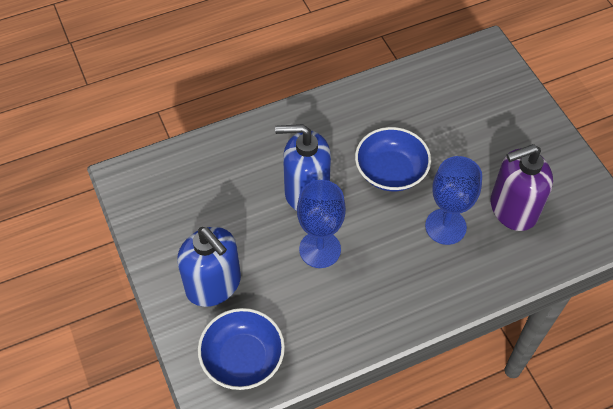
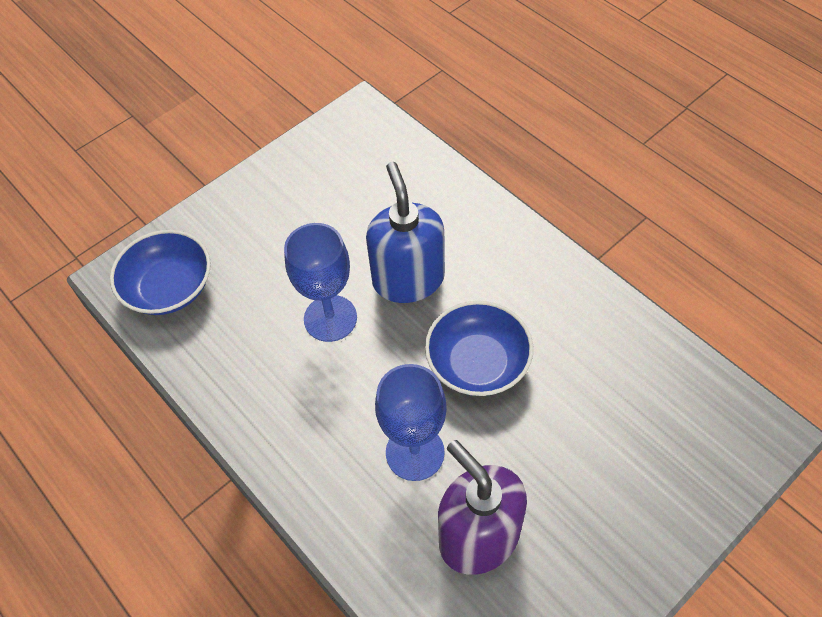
camera: 75 degrees right, 0 degrees up
(213, 284) = (252, 232): blue soap dispenser -> none

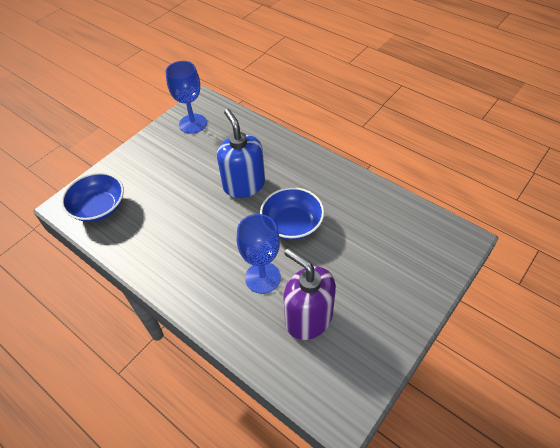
camera: 10 degrees left, 5 degrees down
(330, 318) = (200, 211): blue goblet -> blue goblet (193, 123)

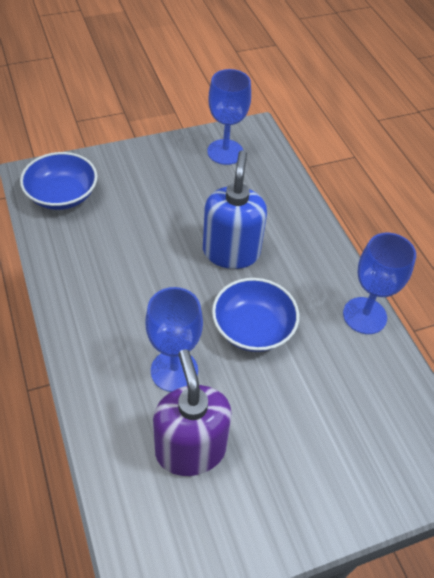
camera: 25 degrees right, 0 degrees up
(352, 180) = (364, 315): none -> blue goblet

